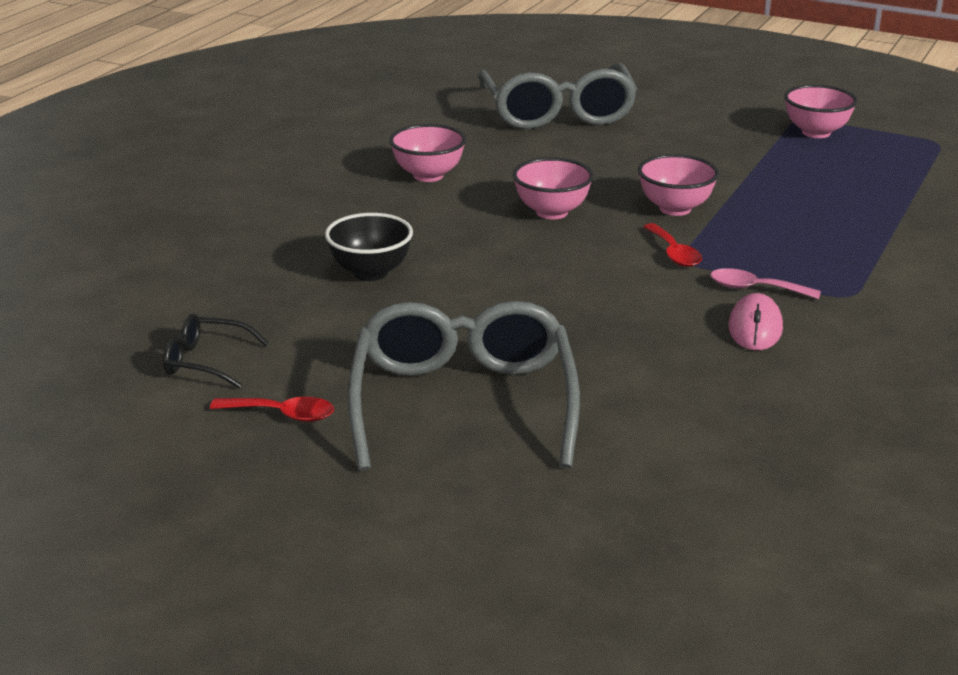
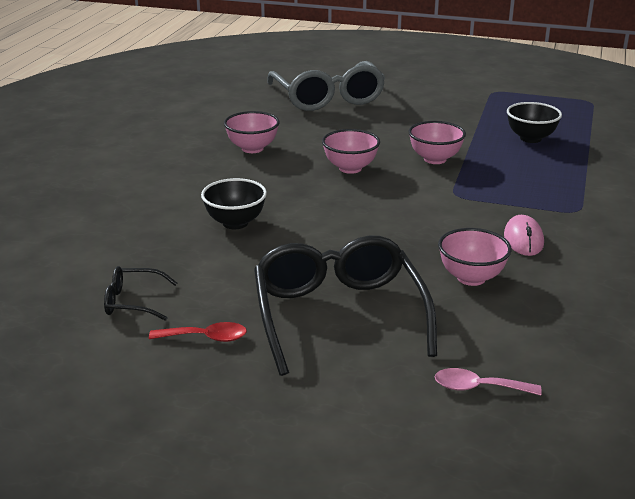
camera: 10 degrees left, 0 degrees up
(463, 404) = (339, 316): grey glasses -> black glasses
(674, 253) = (446, 191): red spoon -> none
(755, 289) = (512, 211): pink spoon -> pink spoon (478, 387)
(816, 132) = (508, 100): pink bowl -> pink bowl (471, 278)
(825, 189) = (530, 138): none -> black bowl

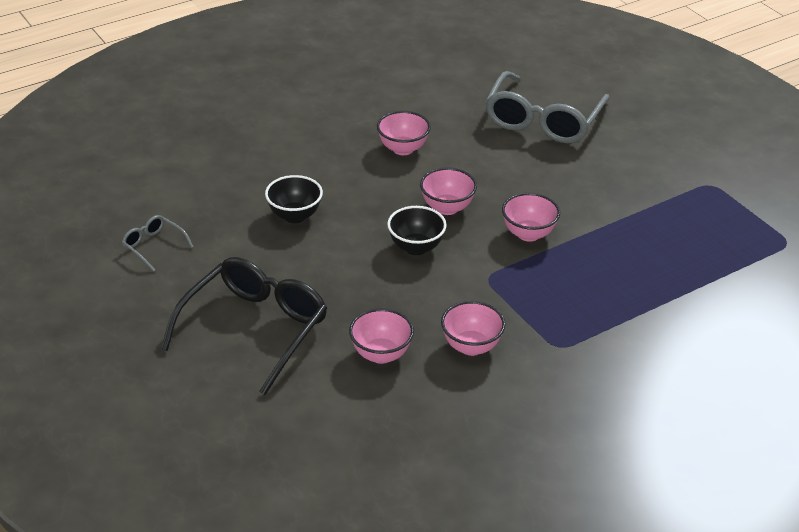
camera: 40 degrees right, 10 degrees up
(134, 302) = (154, 246): black glasses -> grey glasses
(206, 338) = (159, 298): red spoon -> none
(478, 387) = (258, 431): pink spoon -> none
(523, 239) = (471, 346): pink mouse -> pink bowl
(530, 138) = (649, 255): black bowl -> black bowl (416, 247)

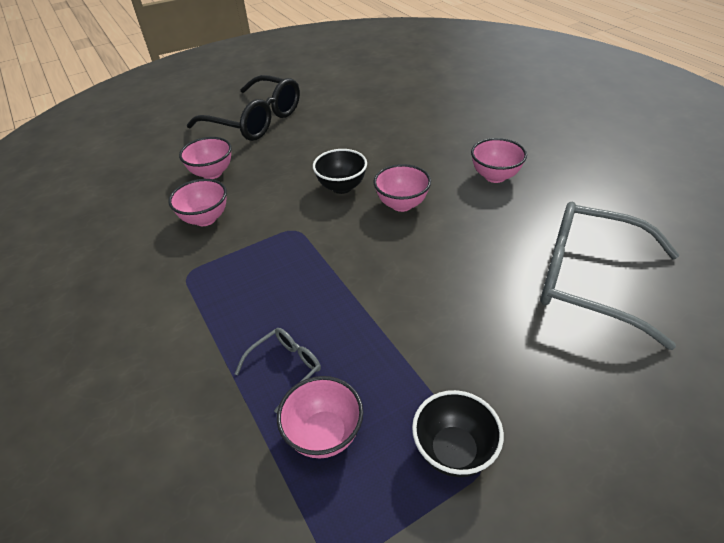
camera: 95 degrees right, 5 degrees up
(154, 246) = (348, 79): grey glasses -> grey glasses (285, 369)
(294, 216) = (385, 127): black bowl -> black bowl (453, 451)
(528, 234) = (361, 259): pink bowl -> pink bowl (324, 434)

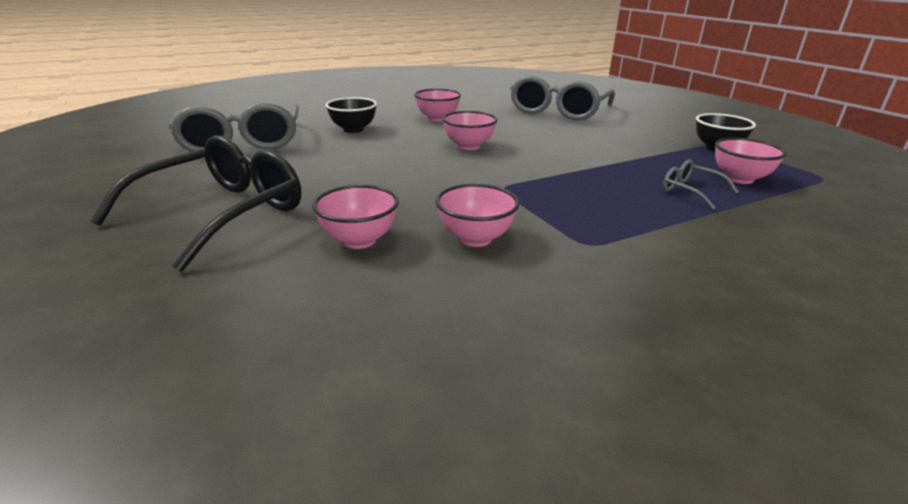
camera: 90 degrees left, 15 degrees down
(342, 187) = (431, 166): black bowl -> black bowl (353, 130)
(385, 93) = (242, 142): none -> grey glasses

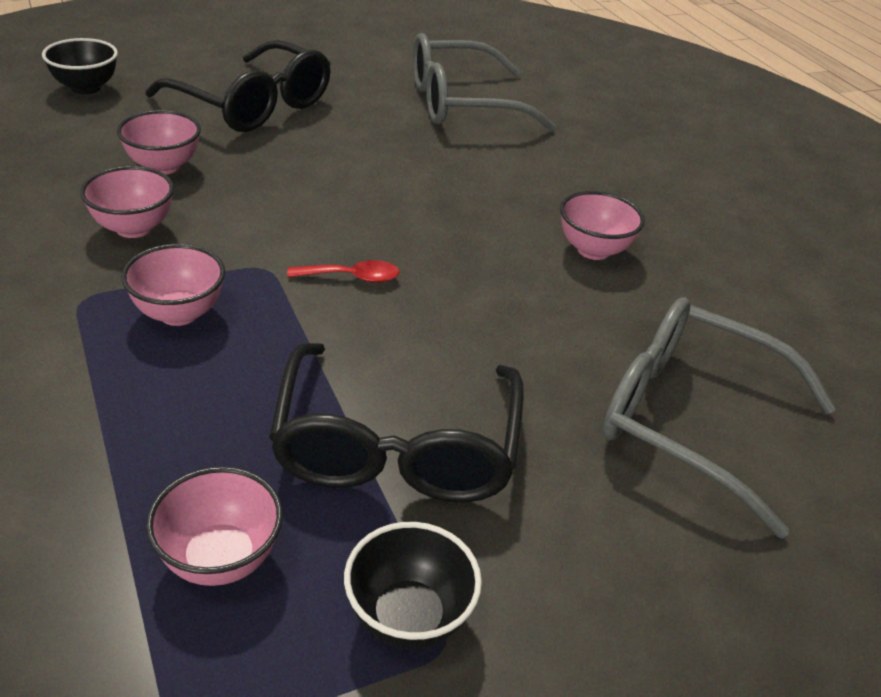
camera: 90 degrees right, 10 degrees up
(353, 130) = (519, 173): black bowl -> black bowl (86, 88)
(468, 146) = (439, 263): pink bowl -> pink bowl (178, 313)
(497, 165) = (352, 277): none -> red spoon
(628, 152) = (397, 444): none -> black glasses
(691, 191) = (189, 458): grey glasses -> none

